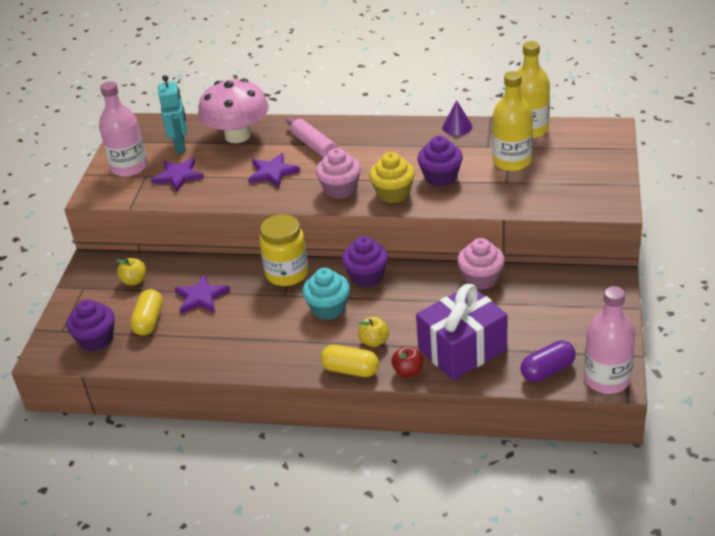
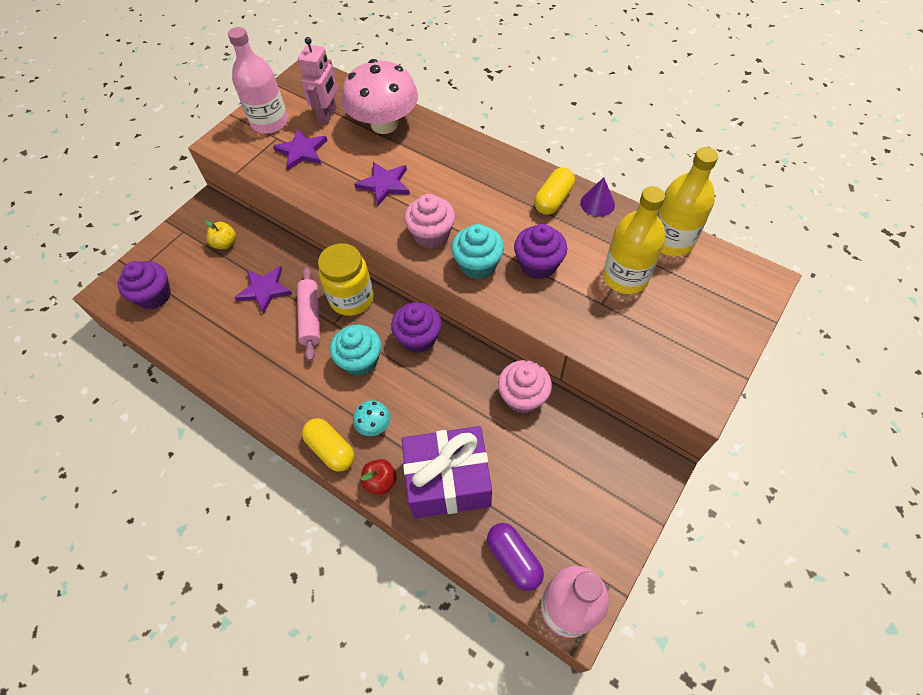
camera: 25 degrees right, 20 degrees up
(149, 321) = (206, 296): yellow capsule -> yellow capsule (553, 200)
(180, 146) = (328, 115): turquoise robot -> pink robot
(314, 146) = (443, 168): pink rolling pin -> pink rolling pin (310, 317)
(374, 341) = (374, 425): yellow apple -> turquoise mushroom
(393, 193) = (477, 264): yellow cupcake -> turquoise cupcake
(547, 370) = (514, 559): purple capsule -> purple capsule turned 60 degrees clockwise

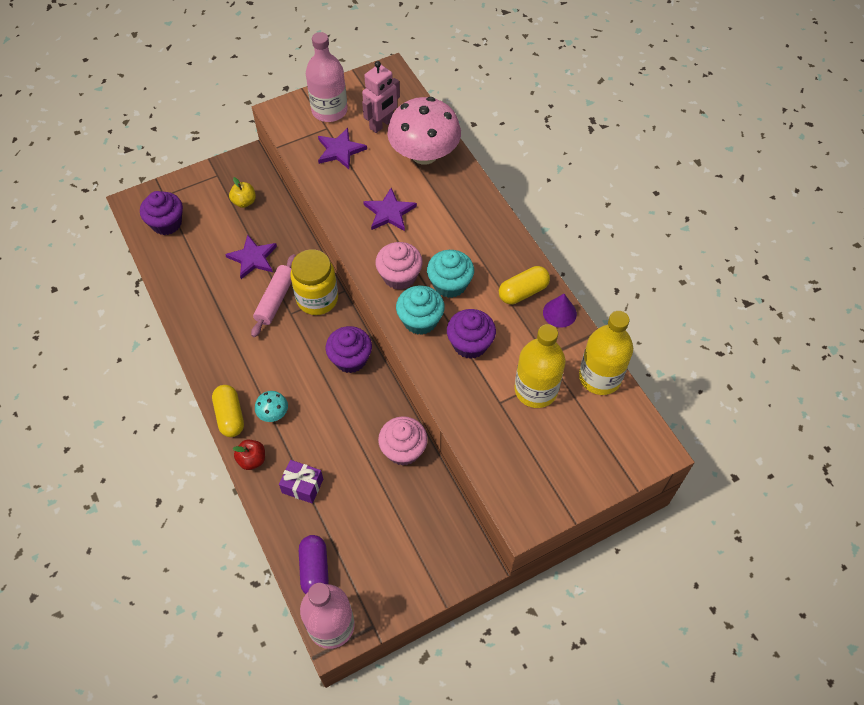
camera: 25 degrees right, 0 degrees up
(360, 360) = (293, 355): turquoise cupcake -> turquoise cupcake (450, 284)
(448, 481) = (302, 486): purple gift -> purple gift, size x0.49

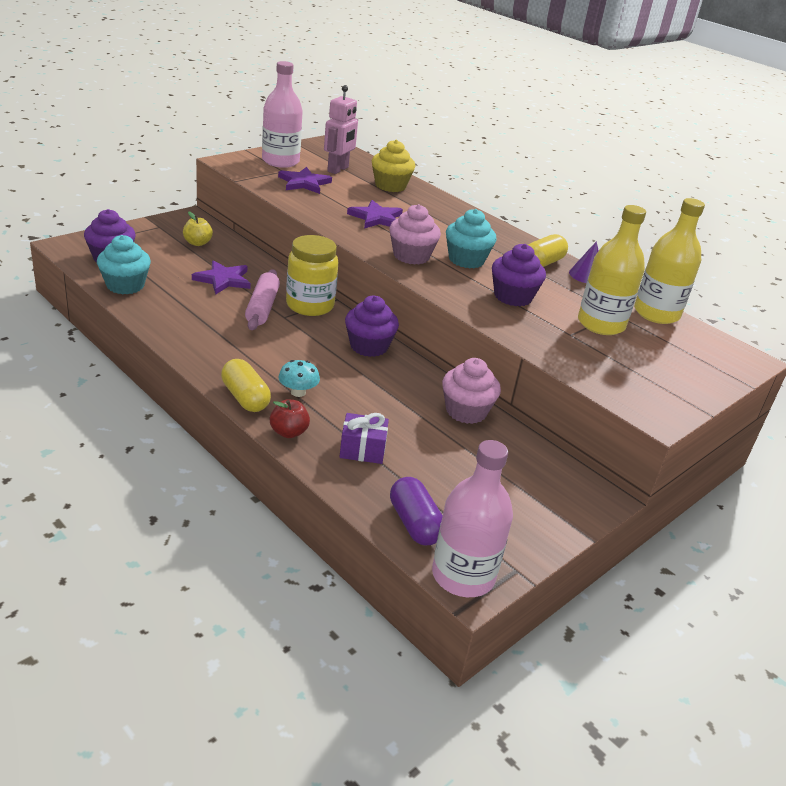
camera: 20 degrees left, 25 degrees down
(420, 320) = (451, 283): turquoise cupcake -> turquoise cupcake (125, 285)
(424, 154) = (390, 186): pink mushroom -> yellow cupcake

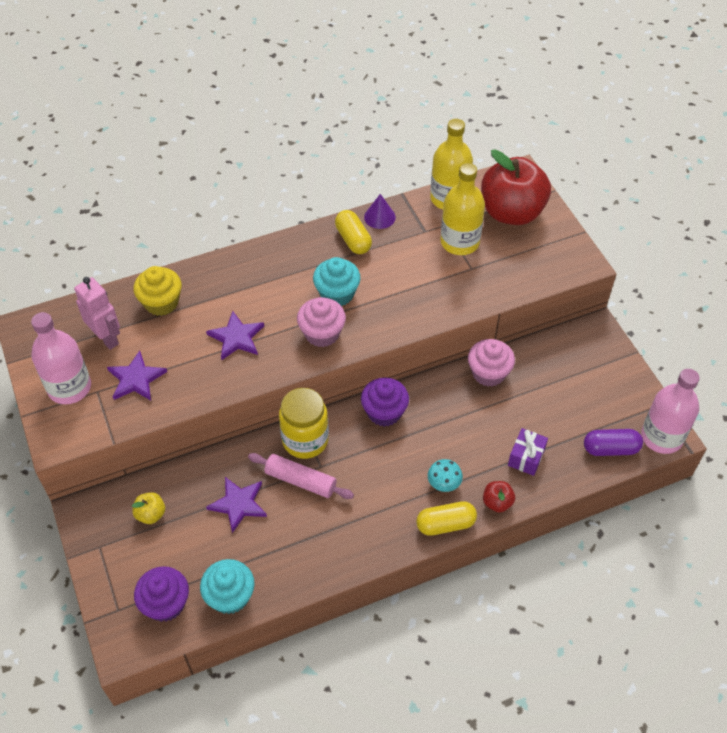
camera: 65 degrees left, 20 degrees up
(513, 297) = (408, 284): purple cupcake -> none
(681, 356) = (511, 212): none -> red apple

